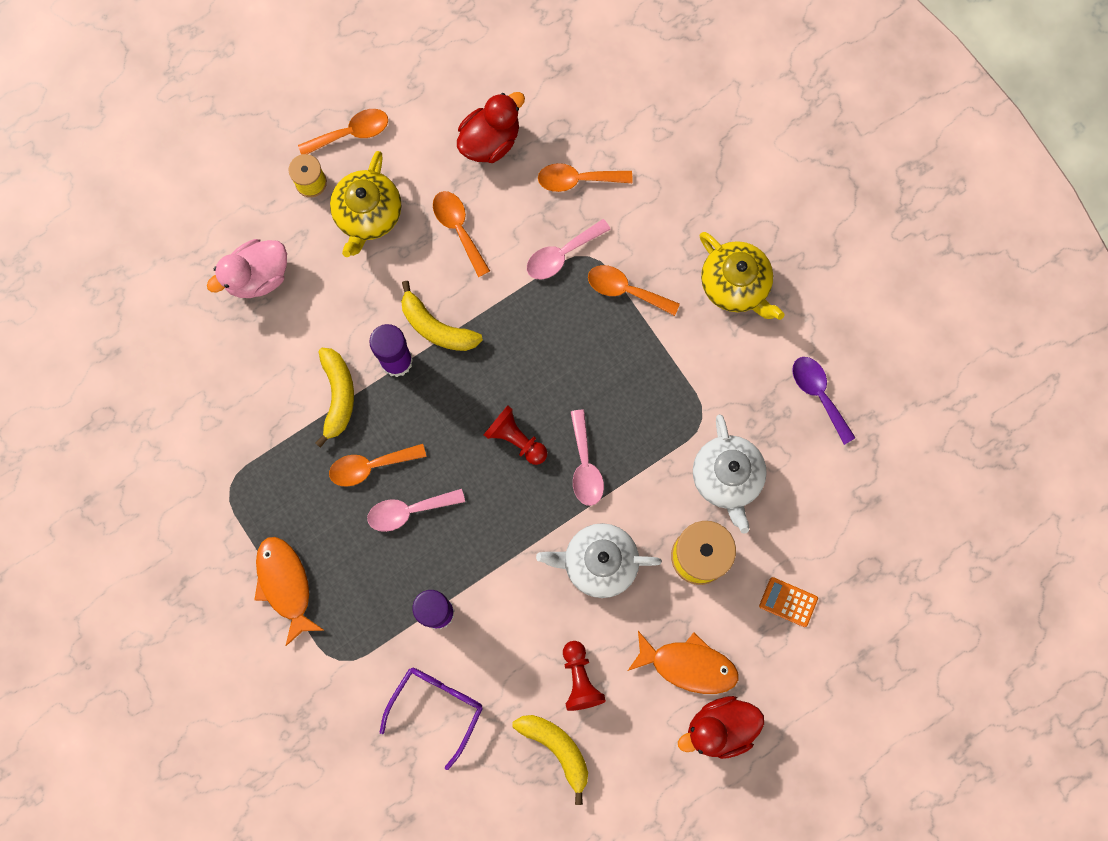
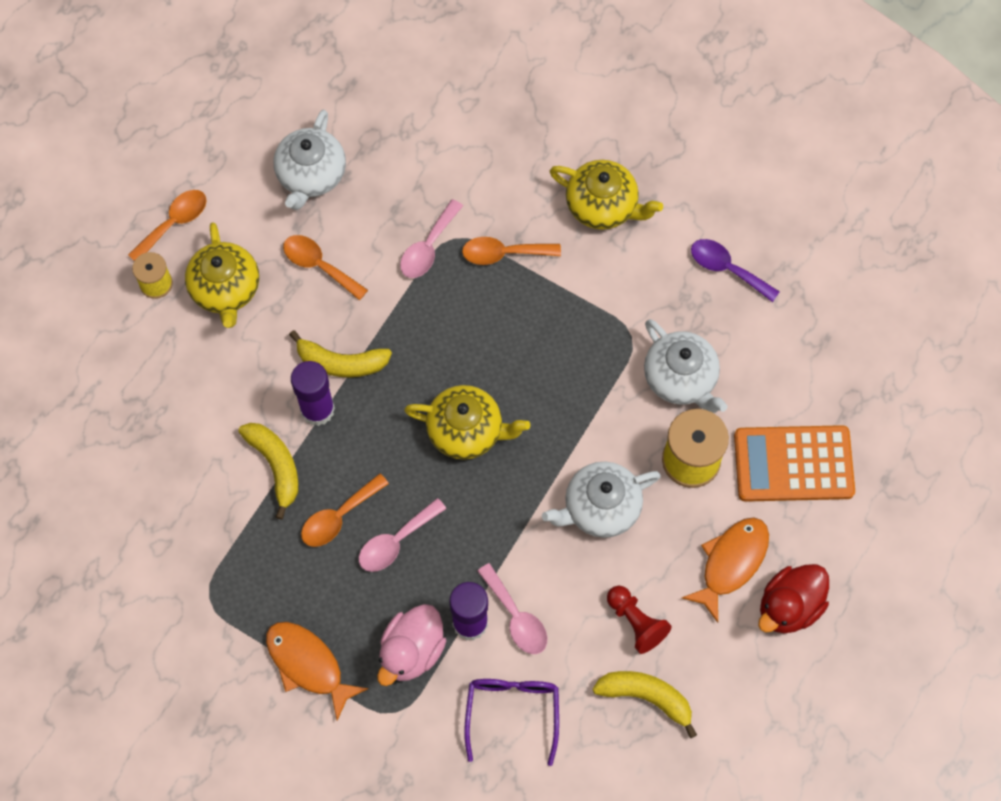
camera: 25 degrees left, 10 degrees down
(258, 276) = (144, 391): pink duck -> pink duck (411, 651)
(490, 140) = (311, 175): red duck -> white teapot
(516, 439) = (466, 431): red pawn -> yellow teapot
(577, 179) = (410, 175): orange spoon -> none
(585, 466) = (544, 426): pink spoon -> pink spoon (516, 617)
(688, 665) = (731, 563): orange fish -> orange fish turned 45 degrees counterclockwise
(788, 602) = (793, 464): orange calculator -> orange calculator, size x2.18

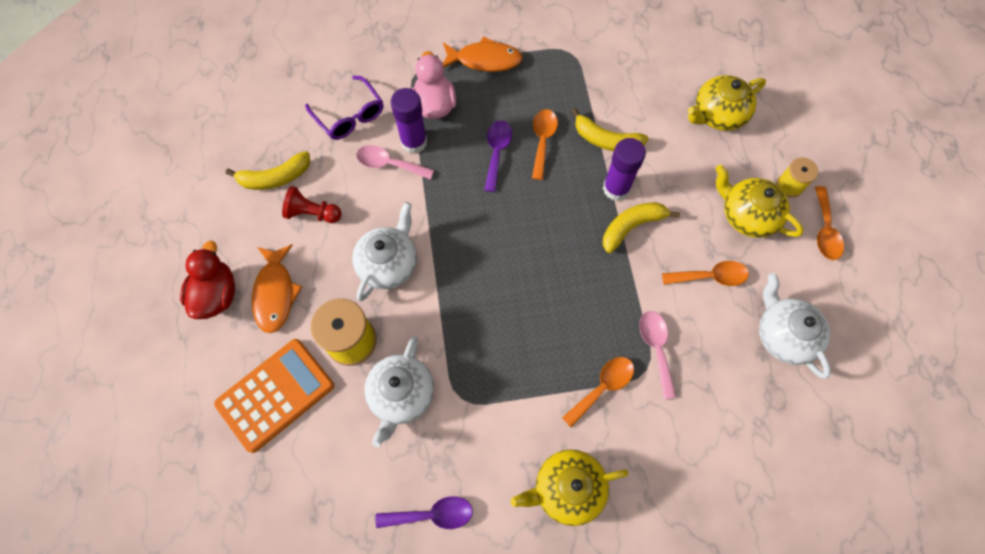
camera: 140 degrees right, 0 degrees up
(396, 541) = (497, 152): pink spoon -> purple spoon
(466, 431) = (515, 246): yellow teapot -> yellow teapot (718, 115)
(681, 378) = (401, 395): white teapot -> white teapot turned 90 degrees counterclockwise

